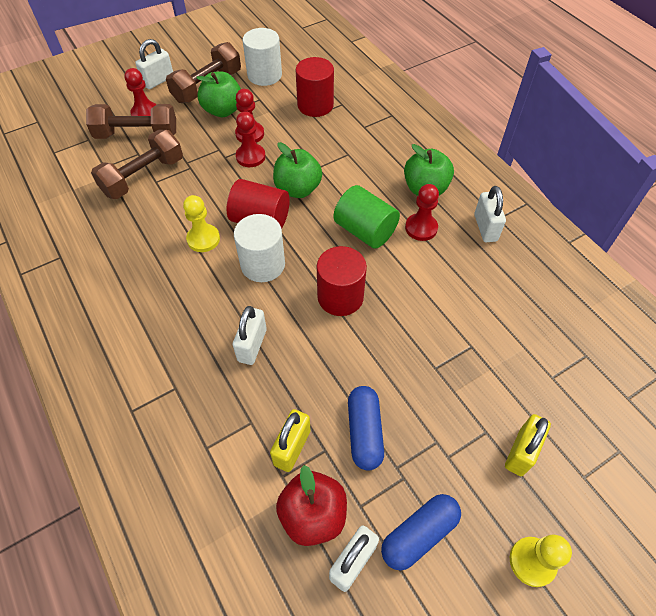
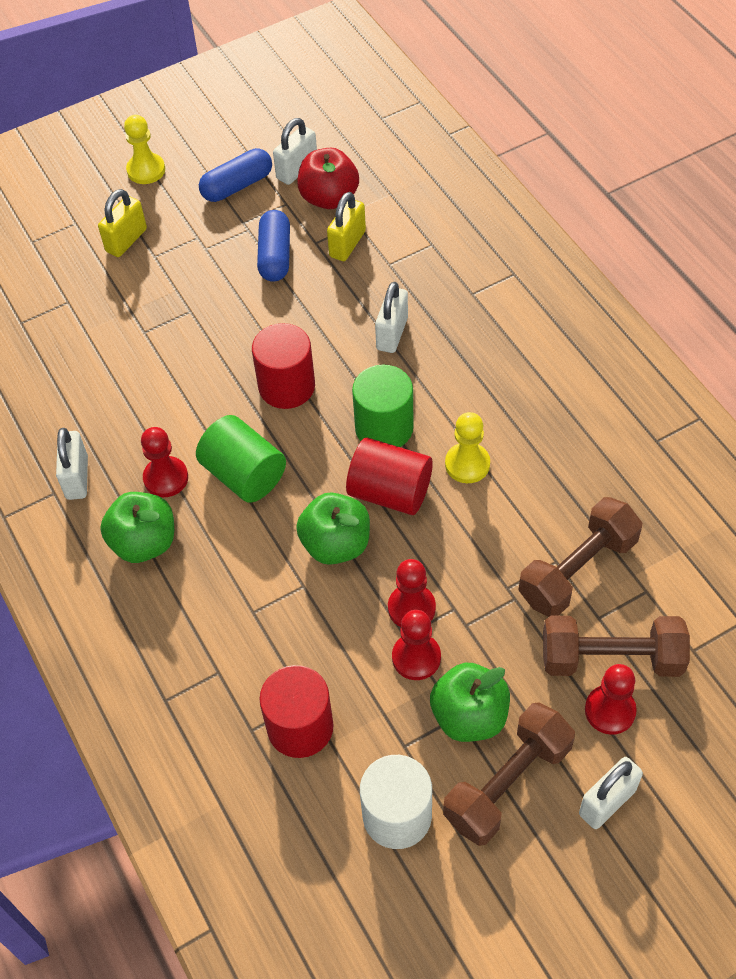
camera: 175 degrees left, 0 degrees up
(263, 264) = (384, 428): white cylinder -> green cylinder

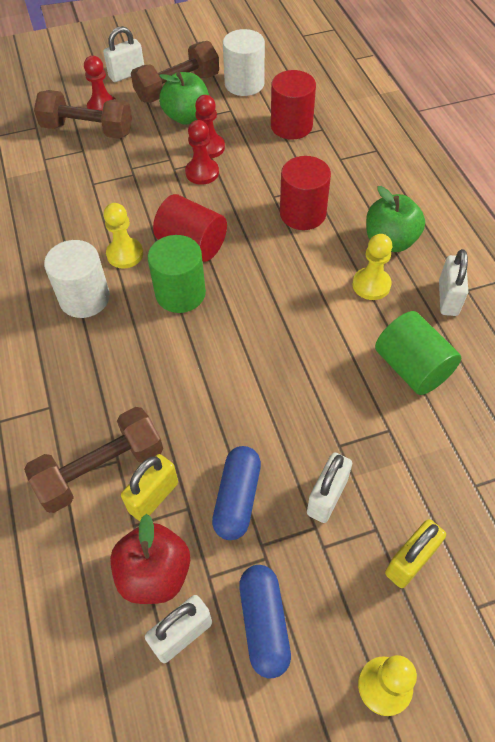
camera: 170 degrees left, 0 degrees up
(166, 478) = (371, 285): red pawn -> yellow pawn
(237, 186) = (264, 623): blue capsule -> blue capsule turned 75 degrees counterclockwise
(244, 475) = (305, 276): green cylinder -> green cylinder (412, 367)
(286, 386) = (255, 345): red cylinder -> red cylinder (302, 213)
(336, 544) = (243, 217): green apple -> none
(392, 333) = (143, 378): white padlock -> white padlock (327, 497)
(490, 402) = (84, 298): none -> white cylinder
(577, 570) = (81, 176): brown dumbbell -> brown dumbbell (101, 469)

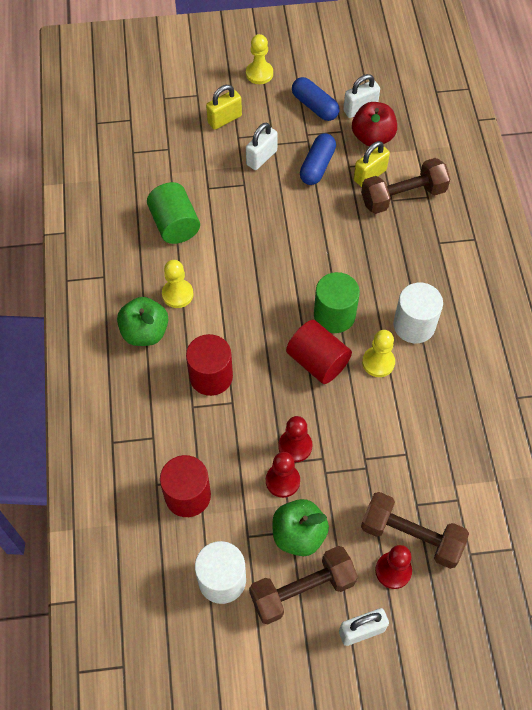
camera: 170 degrees left, 5 degrees up
(264, 623) = (314, 106): blue capsule -> blue capsule turned 45 degrees counterclockwise
(448, 298) = (122, 272): white padlock -> none

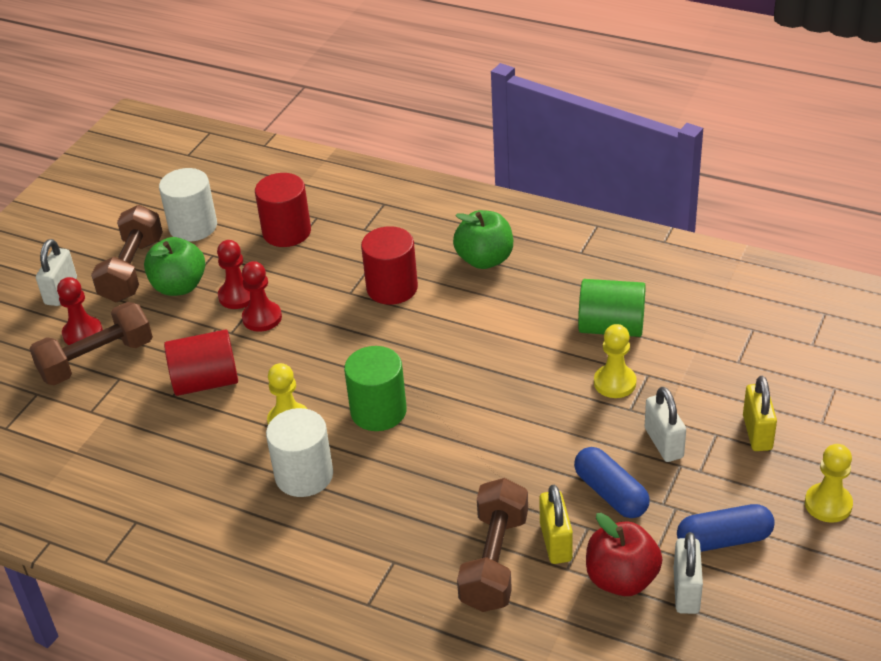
camera: 125 degrees right, 20 degrees down
(177, 294) = (512, 298): yellow pawn -> yellow pawn (615, 383)
(317, 361) = (335, 373): red cylinder -> red cylinder (206, 381)

